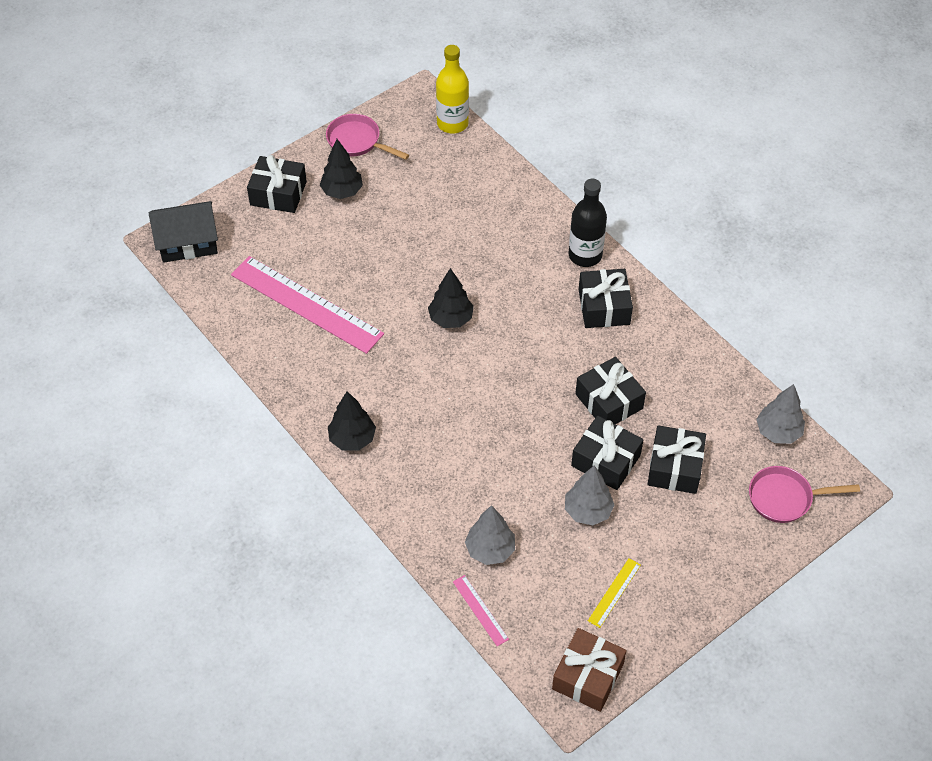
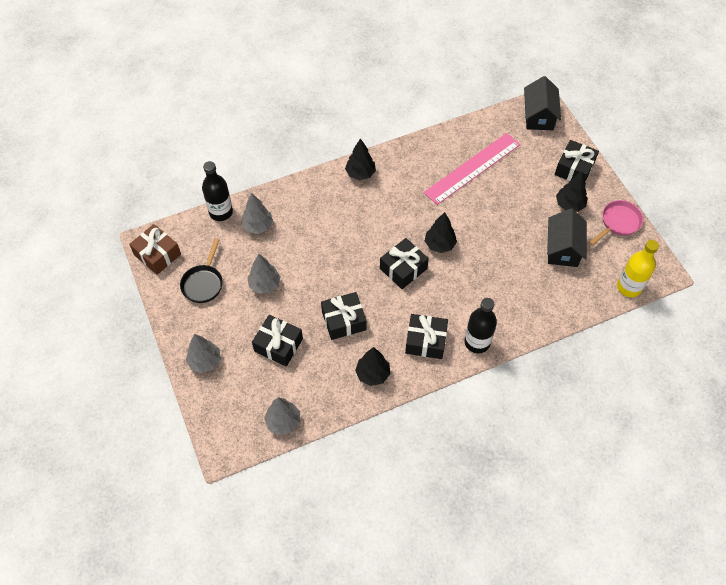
camera: 105 degrees right, 5 degrees up
(415, 190) = (562, 248): none -> black house
(480, 610) = (221, 212): pink ruler -> black bottle
(605, 460) = (298, 305): black gift -> black gift (403, 268)
(614, 592) = (203, 283): yellow ruler -> black pan
(672, 352) = (373, 374): none -> black tree
(735, 549) = (205, 361): none -> grey tree
(785, 498) = (230, 406): pink pan -> none

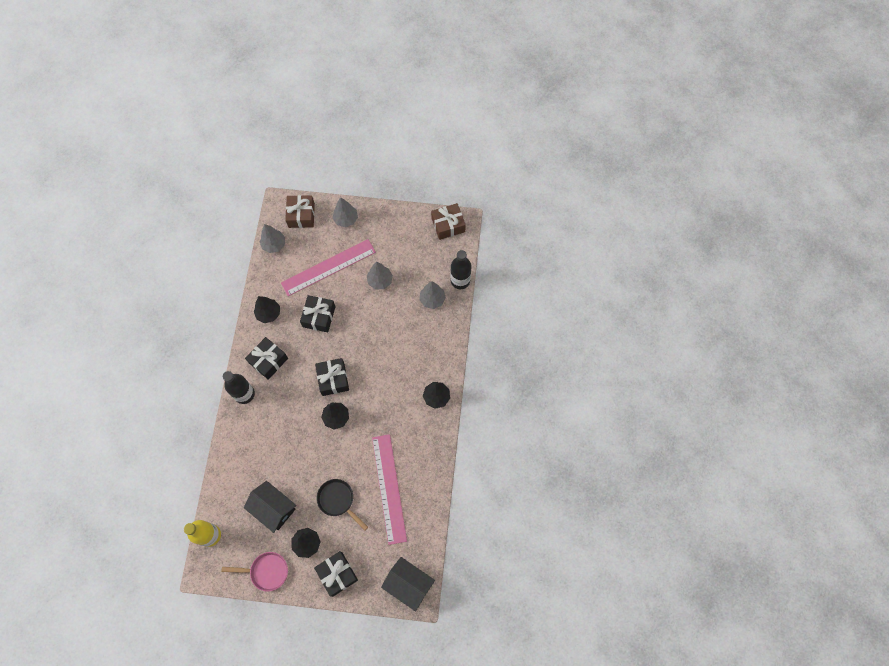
camera: 120 degrees right, 10 degrees up
(203, 283) = (406, 243): black pan -> black pan (338, 500)
(226, 414) = (301, 215): none -> brown gift
(278, 345) = (328, 267): black gift -> pink ruler
(618, 223) = (266, 571): pink pan -> pink pan turned 75 degrees counterclockwise

